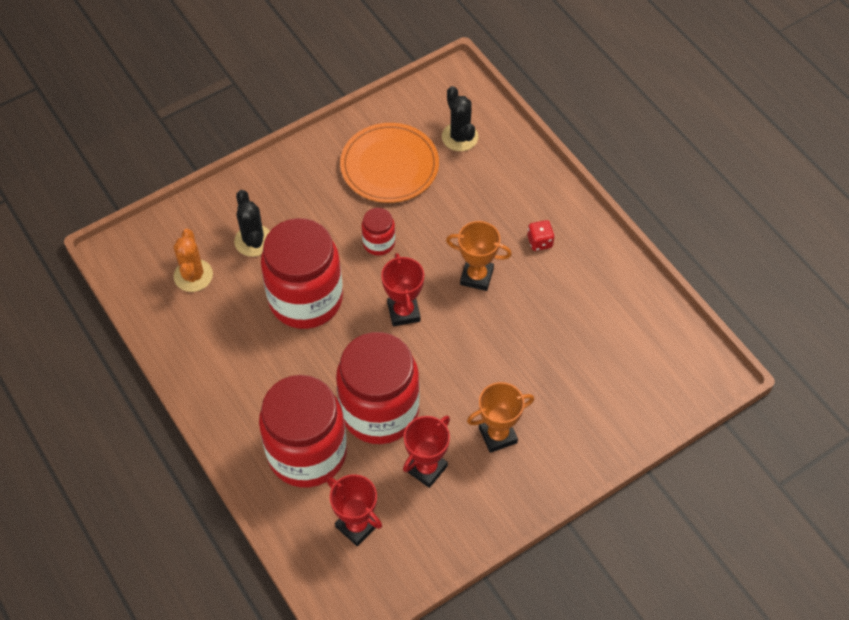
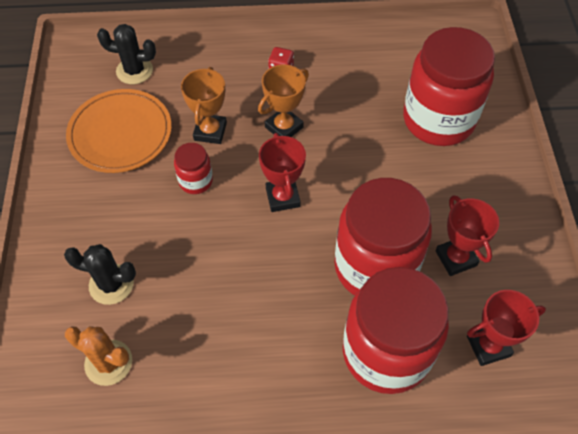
camera: 60 degrees left, 0 degrees up
(305, 299) = (213, 270): red jar -> red jar (438, 120)
(403, 312) = (282, 197): red trophy -> red trophy turned 60 degrees clockwise
(498, 435) = (450, 189): orange trophy -> orange trophy (210, 131)

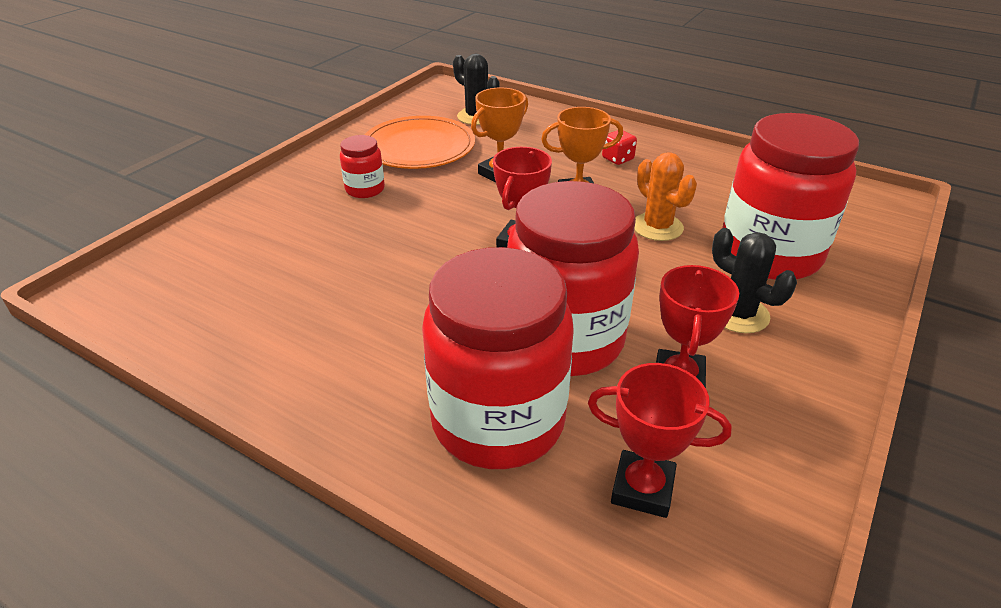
camera: 35 degrees right, 20 degrees down
(108, 362) = (220, 284): orange cactus -> orange cactus (657, 227)
(111, 284) = (291, 234): black cactus -> black cactus (738, 314)
(195, 181) = (448, 199): red jar -> red jar (365, 189)

